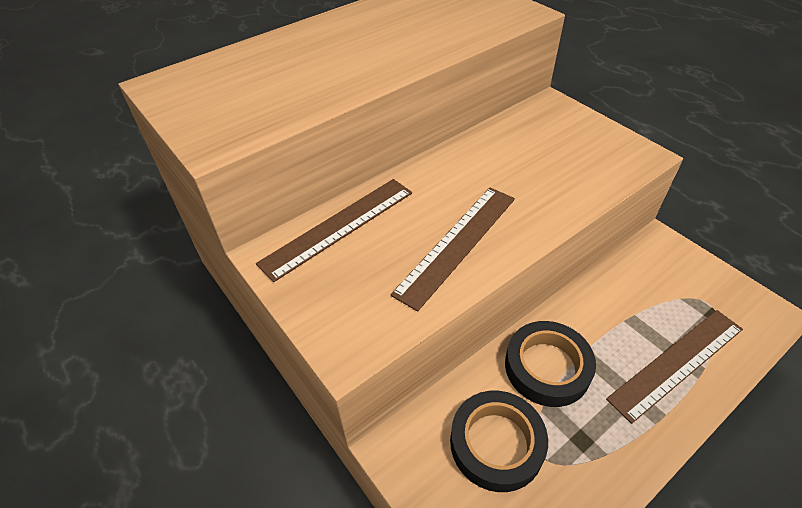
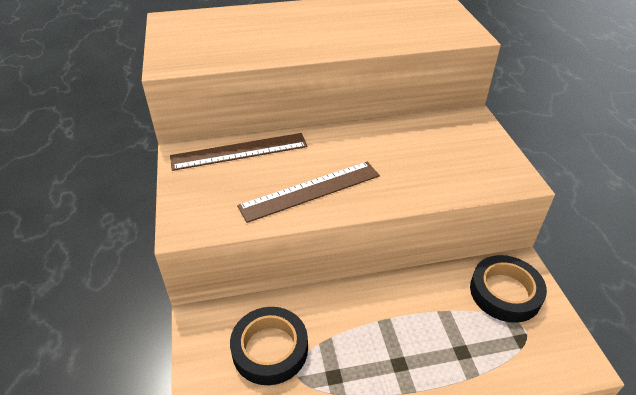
camera: 25 degrees right, 5 degrees down
(547, 367) = (347, 316): black tape -> black tape (505, 292)
(676, 362) = (457, 359): brown ruler -> none

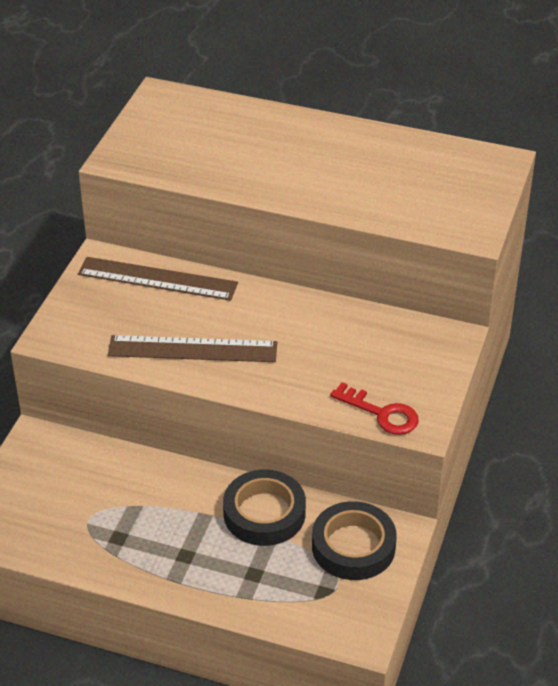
camera: 30 degrees right, 0 degrees up
(270, 349) = (80, 490): black tape -> black tape (264, 513)
(486, 182) = (381, 413): none -> red key

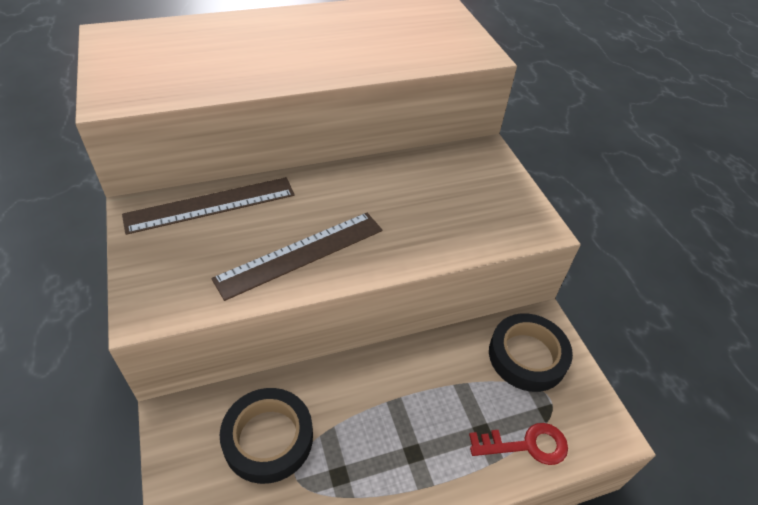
camera: 40 degrees left, 5 degrees up
(264, 513) = (438, 369): black tape -> black tape (268, 438)
(381, 413) = (504, 233): red key -> red key (526, 445)

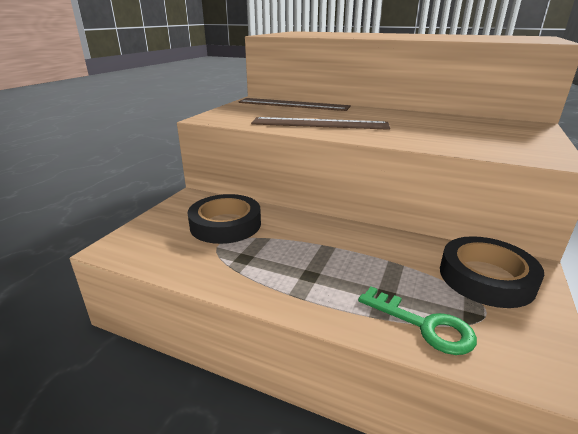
camera: 45 degrees right, 20 degrees down
(526, 445) = (424, 325): red key -> green key

